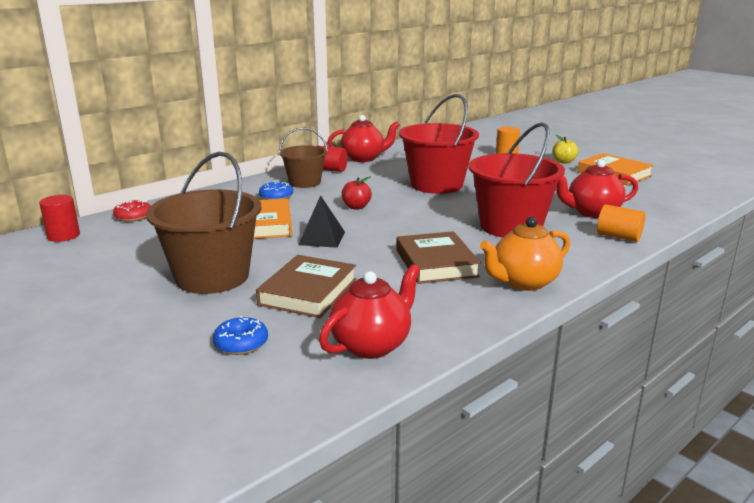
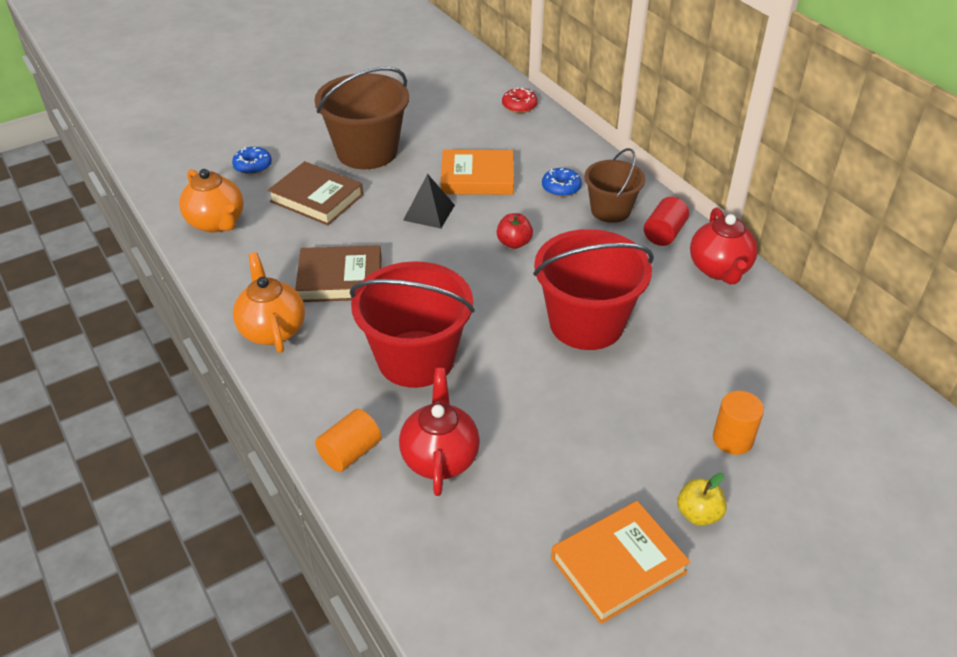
camera: 100 degrees right, 20 degrees up
(63, 236) = (481, 78): red cylinder -> none
(372, 345) = (217, 223): red teapot -> orange teapot

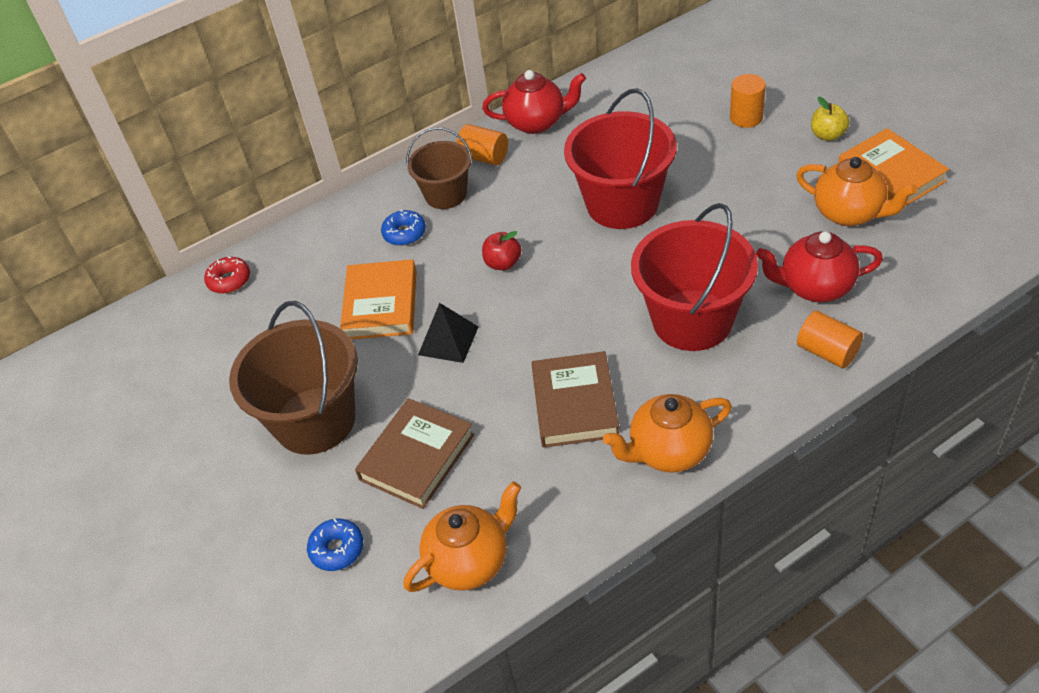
camera: 85 degrees left, 5 degrees up
(551, 508) = (849, 213): none -> orange teapot
(664, 233) = (484, 157): red cylinder -> orange cylinder

